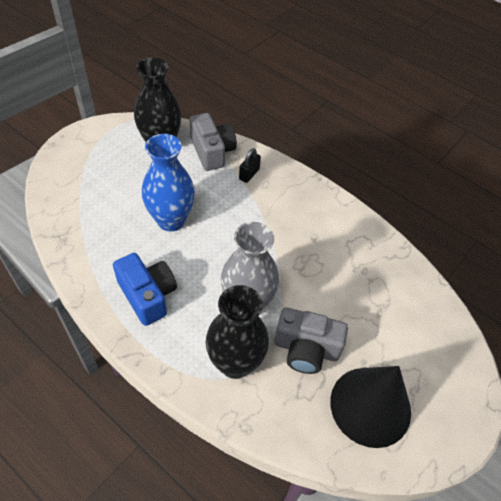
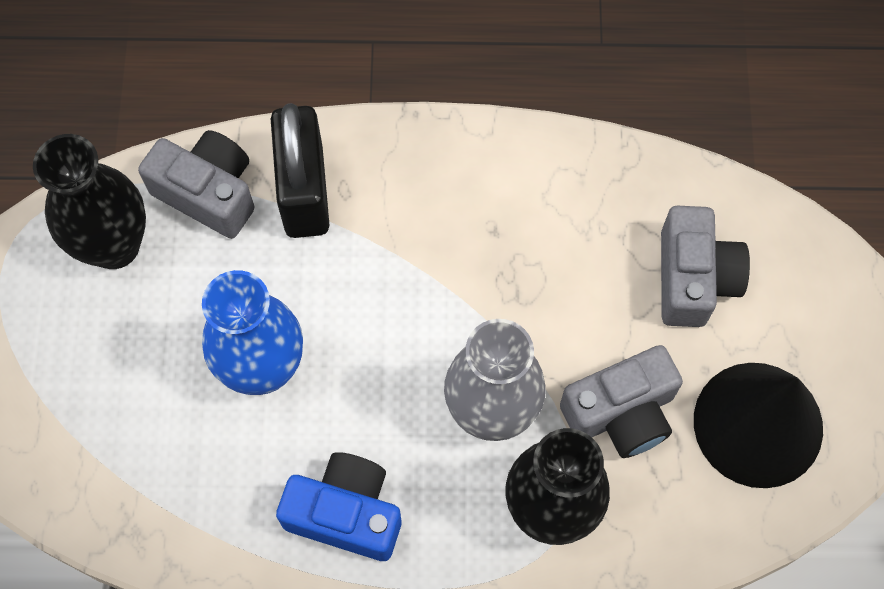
camera: 35 degrees left, 15 degrees up
(249, 174) = (304, 191): black padlock -> black padlock, size x2.14
(391, 320) = (694, 278): none -> grey camera

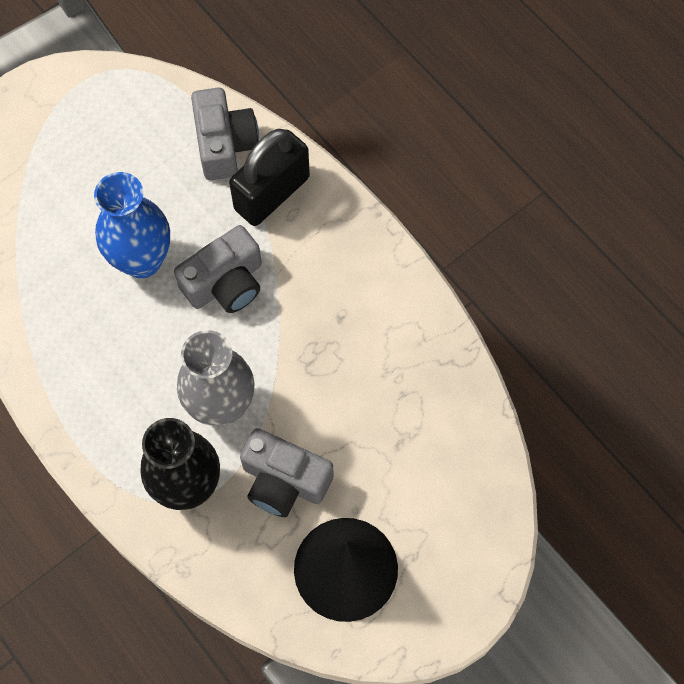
camera: 50 degrees right, 0 degrees up
(114, 245) = (149, 123): black vase -> none
(346, 513) = (92, 373): blue camera -> none
(694, 278) = (412, 458): grey camera -> grey camera (225, 283)

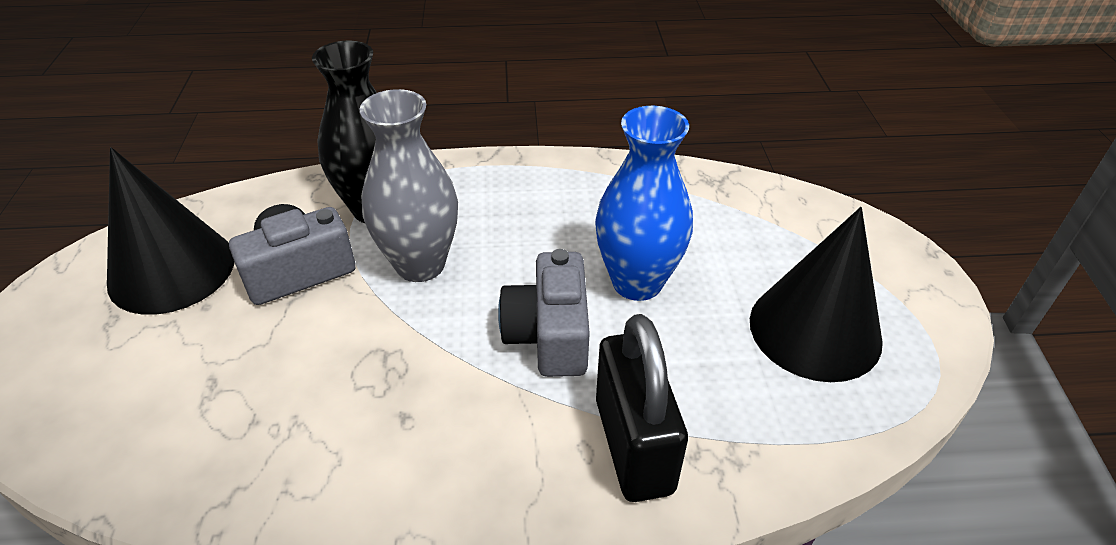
camera: 125 degrees right, 25 degrees down
(116, 143) = (815, 330): none -> black cone
(225, 144) = (747, 435): grey camera -> none

